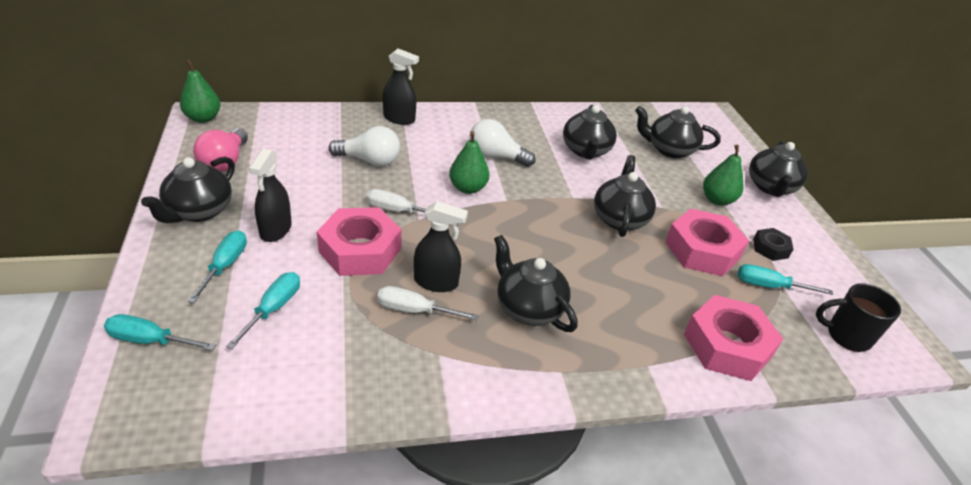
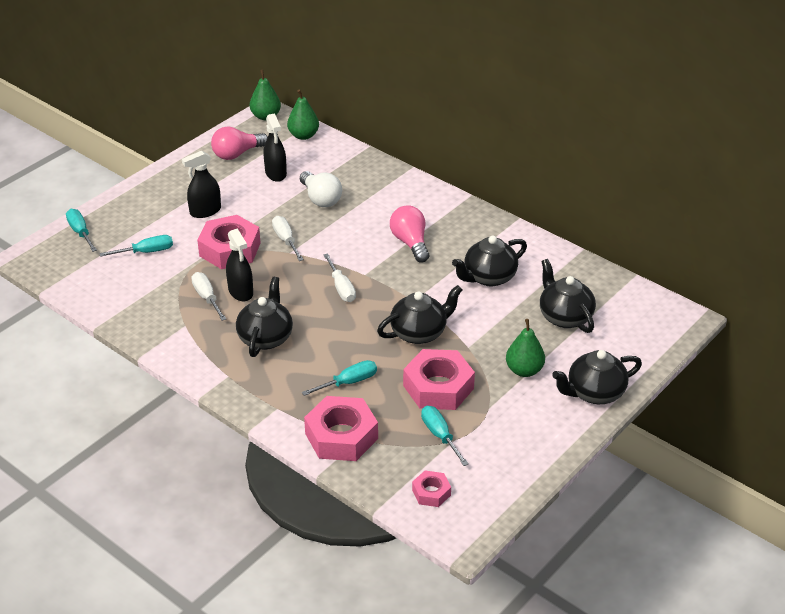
camera: 55 degrees right, 0 degrees up
(199, 211) = (183, 178): black teapot -> none
(225, 266) = (155, 216): turquoise screwdriver -> turquoise screwdriver (348, 382)
(399, 119) = (389, 179): black spray bottle -> black spray bottle (276, 173)
(467, 188) = (352, 252): green pear -> green pear (303, 135)
(496, 156) = (410, 243): white light bulb -> pink light bulb
(509, 222) = (341, 288): none -> white screwdriver
(770, 248) = (494, 421): black nut -> none
(846, 336) = (431, 492): black mug -> pink nut

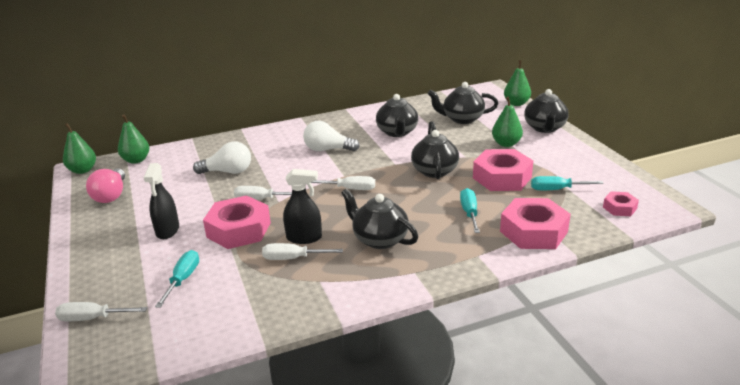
camera: 60 degrees left, 10 degrees down
(80, 232) = (93, 318): turquoise screwdriver -> white screwdriver
(276, 173) = (166, 183): black spray bottle -> none
(410, 243) = (327, 149): pink light bulb -> white light bulb
(650, 351) = (516, 103): none -> green pear

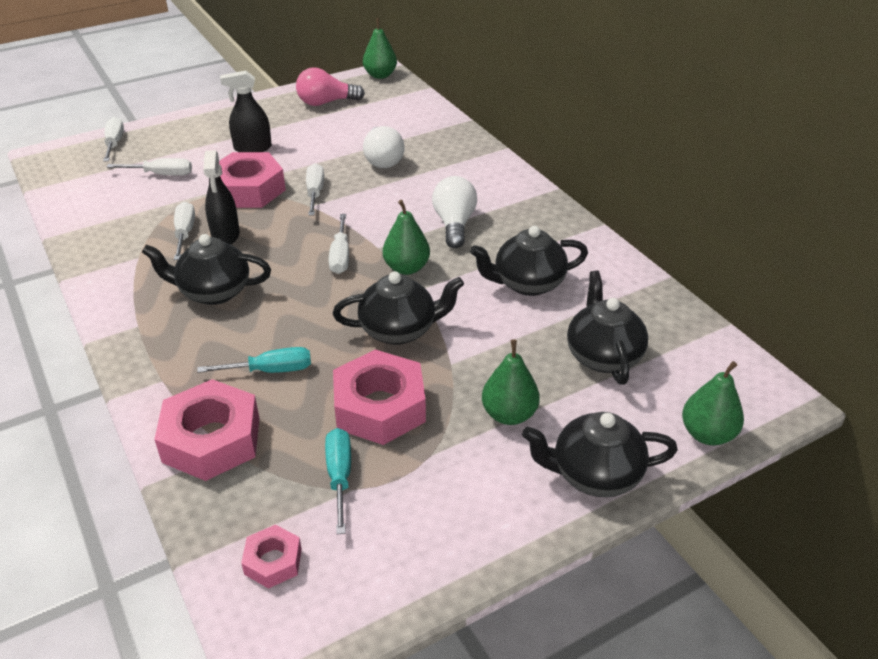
camera: 80 degrees right, 10 degrees up
(136, 160) = (406, 98): green pear -> green pear (406, 268)
(183, 279) = (161, 174): turquoise screwdriver -> white screwdriver
(379, 239) = (213, 292): black teapot -> black teapot turned 120 degrees counterclockwise

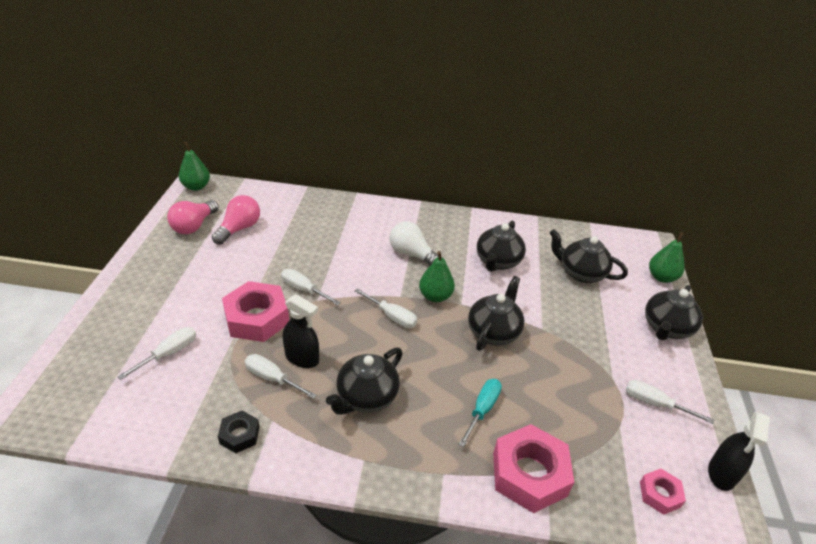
camera: 55 degrees left, 0 degrees up
(107, 250) = (239, 435): none -> black nut
(114, 143) = (74, 359): white screwdriver -> white screwdriver (655, 404)
(252, 148) = (202, 289): black spray bottle -> black spray bottle (722, 473)
(339, 476) = (606, 427): turquoise screwdriver -> none
(353, 122) = (239, 229): none -> pink light bulb
(379, 407) = (557, 378): pink nut -> none
(382, 159) = (304, 242): white light bulb -> none
(509, 414) = (601, 331): green pear -> none

